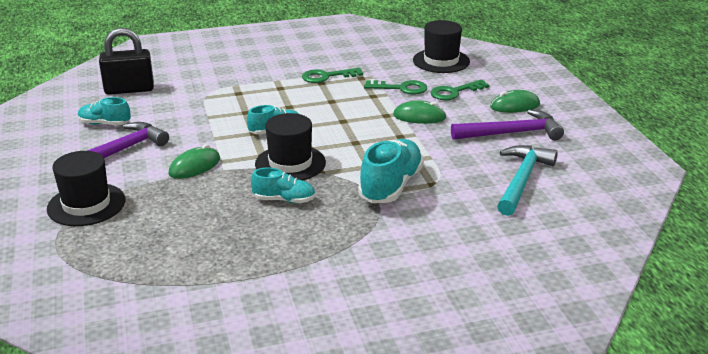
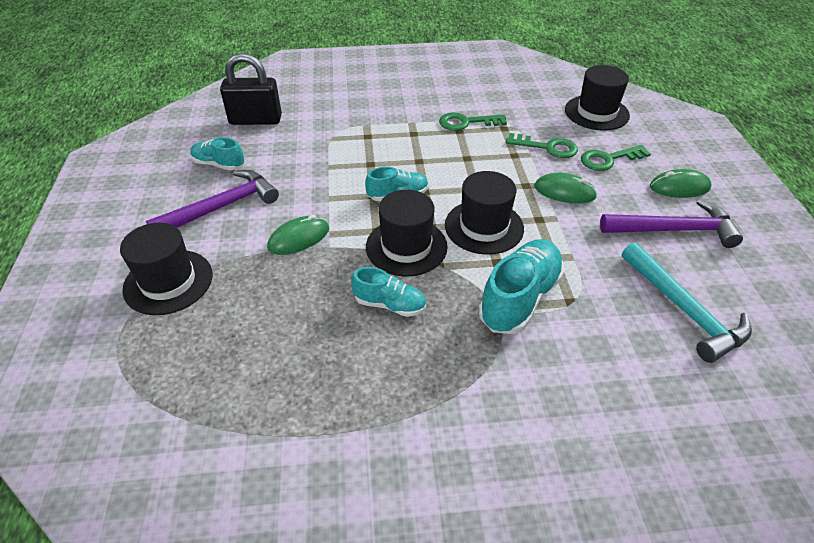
camera: 10 degrees right, 15 degrees up
(354, 145) = (484, 227): none -> black hat
(522, 180) = (684, 309): turquoise hammer -> turquoise hammer turned 120 degrees clockwise

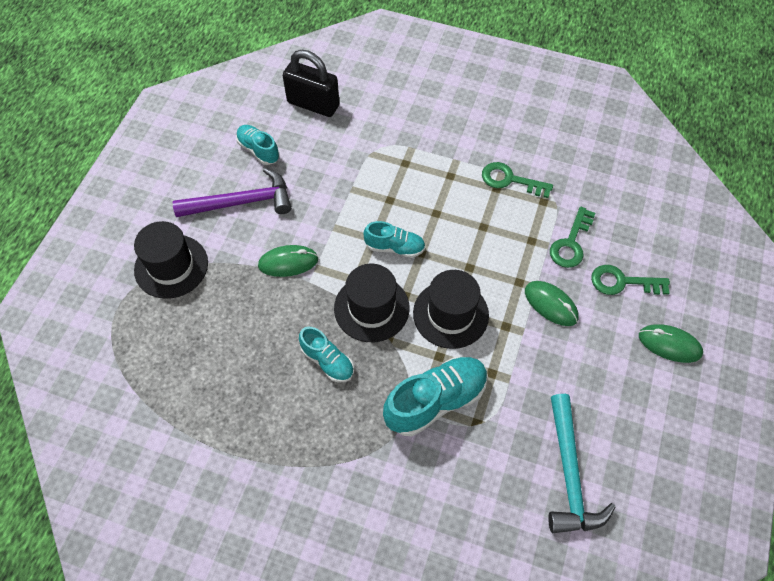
camera: 25 degrees right, 15 degrees up
(547, 147) = (571, 243): green key -> green key turned 75 degrees clockwise
(596, 113) = (654, 216): black hat -> none
(673, 230) = (625, 390): purple hammer -> none

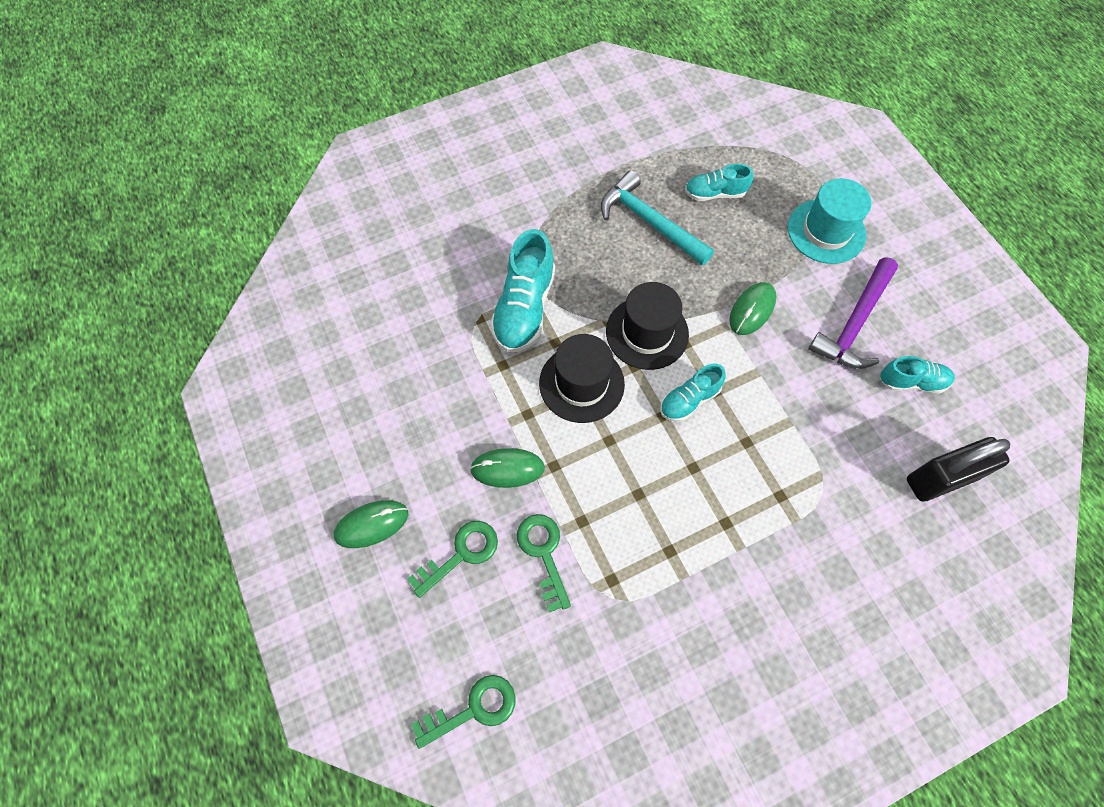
camera: 135 degrees right, 5 degrees up
(171, 266) = (826, 231): black hat -> turquoise hat
(327, 361) = (632, 268): turquoise shoe -> turquoise shoe (715, 193)
(510, 180) = (667, 575): green key -> green key (473, 709)
(569, 474) = (378, 341): turquoise hammer -> turquoise hammer (649, 222)

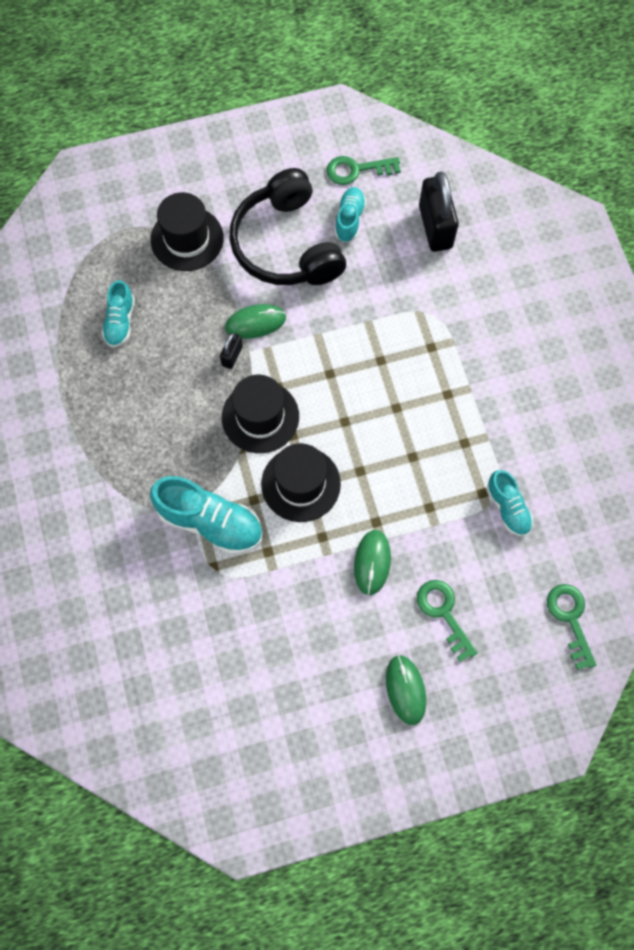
camera: 80 degrees left, 5 degrees up
(543, 553) = (452, 543): green key -> green key (356, 170)
(649, 222) = (139, 388): turquoise hammer -> none
(689, 400) = (334, 396): turquoise shoe -> turquoise shoe (507, 508)
(708, 295) = (232, 356): none -> black padlock
(752, 310) = (255, 323): green mouse -> green mouse turned 60 degrees counterclockwise
(826, 231) = (187, 239): turquoise hat -> black hat
(854, 323) = (286, 245): purple hammer -> black headphones

